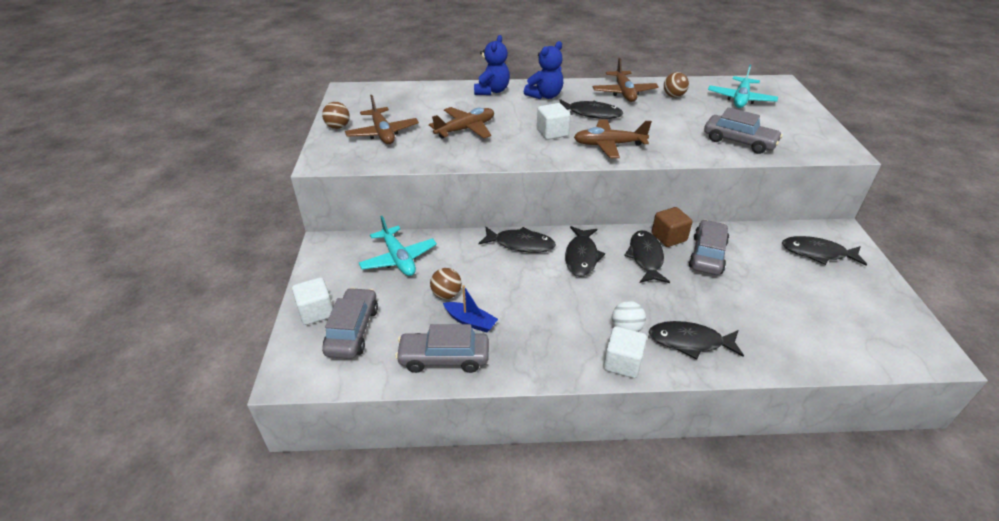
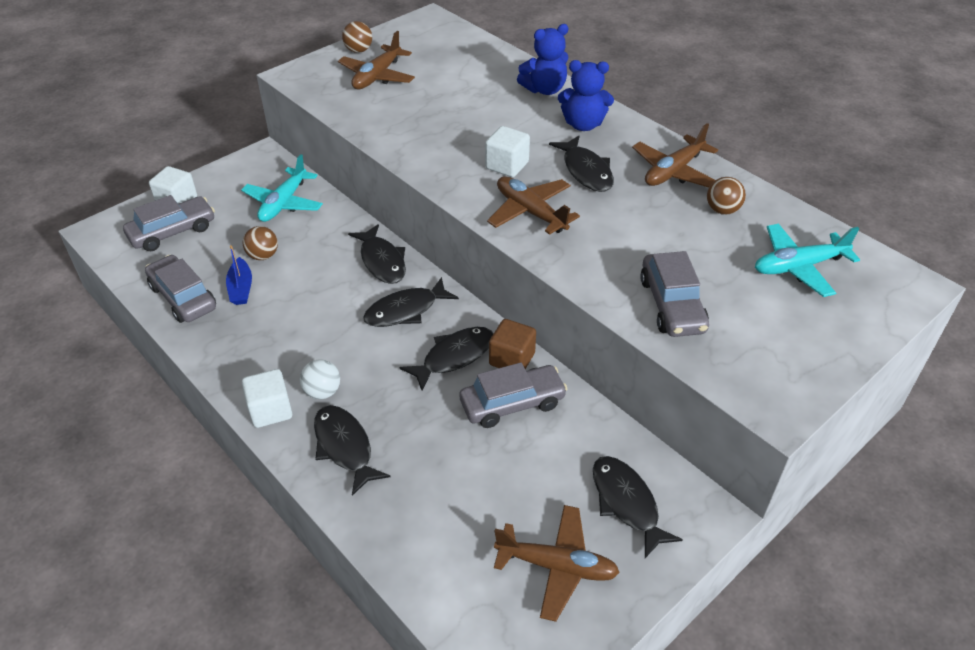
camera: 50 degrees right, 5 degrees up
(465, 129) = (443, 114): brown plane -> brown plane (556, 566)

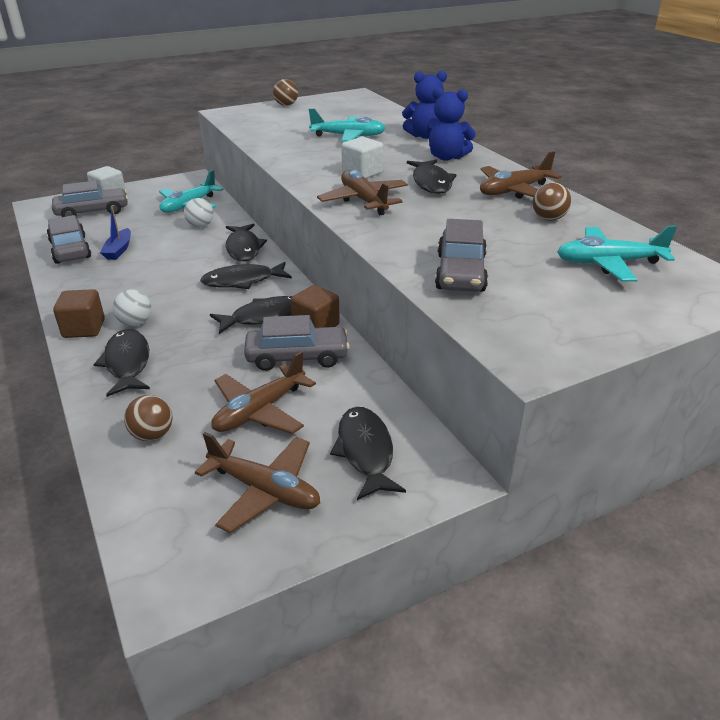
camera: 15 degrees right, 10 degrees down
(263, 256) = (150, 233): brown ball -> brown ball (152, 435)
(270, 410) = (84, 328): white cube -> brown cube
(315, 234) = (200, 226): none -> white ball
(377, 76) = (290, 118): brown plane -> brown plane (260, 410)
(460, 102) = (348, 136): none -> turquoise plane

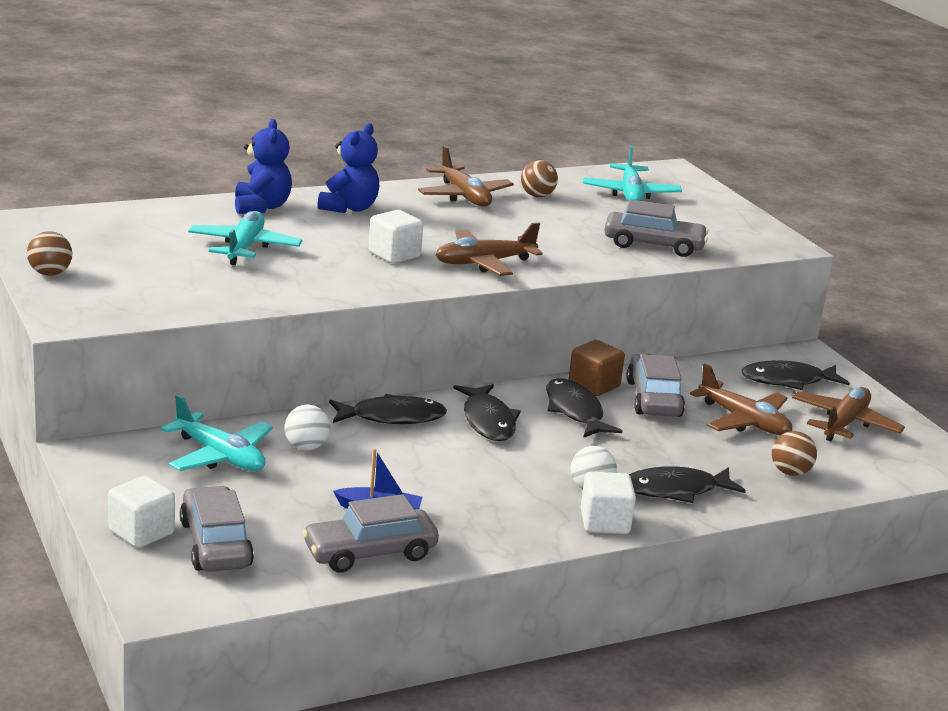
camera: 90 degrees left, 10 degrees down
(84, 328) = (604, 522): brown cube -> white cube
(431, 183) = (434, 226): black fish -> none

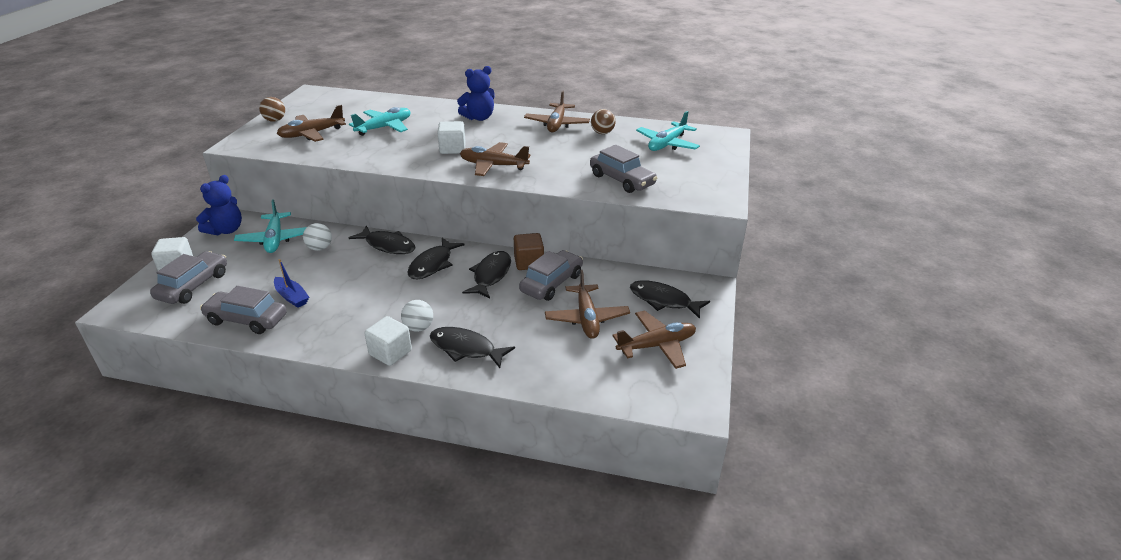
camera: 40 degrees right, 10 degrees up
(154, 279) = (312, 134): none -> brown plane
(261, 207) = (435, 108): blue teddy bear -> blue teddy bear (226, 230)
(790, 472) = (560, 366): brown ball -> none

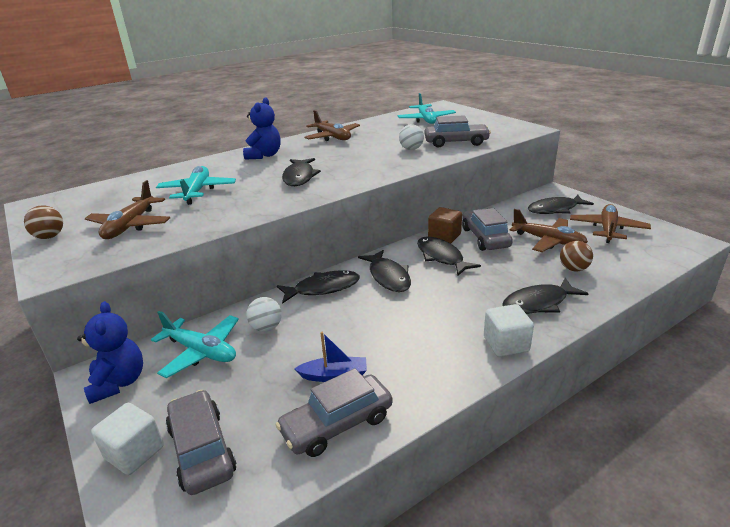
camera: 45 degrees left, 5 degrees down
(418, 327) = (481, 316): white ball -> white ball (411, 149)
(452, 149) = (299, 177): white cube -> black fish
(493, 166) = (359, 171): brown plane -> none
(602, 133) = (374, 130): brown ball -> brown ball (573, 269)

